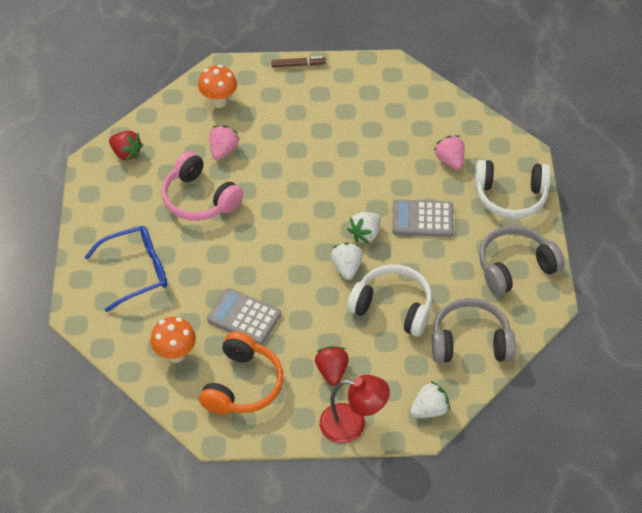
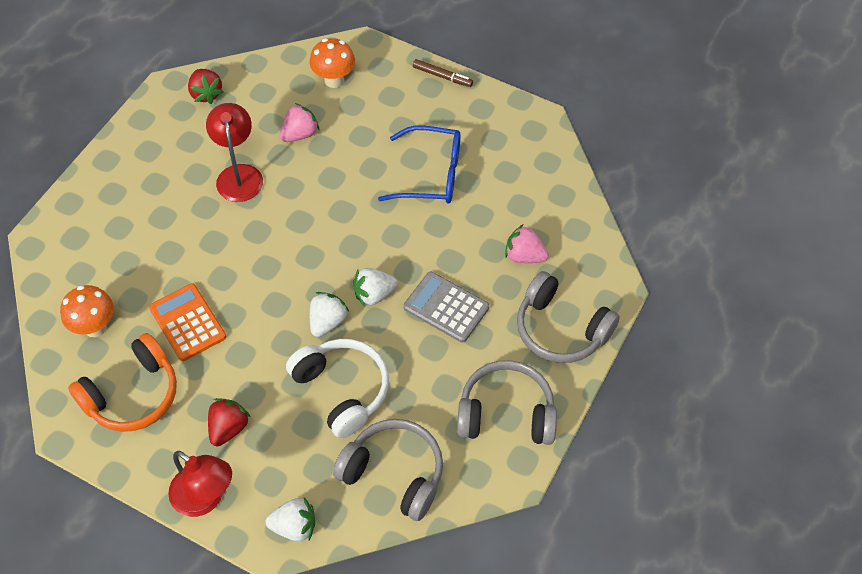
camera: 30 degrees right, 5 degrees up
(137, 271) = (124, 221): blue glasses -> blue glasses (431, 174)
(199, 199) = (239, 174): pink headphones -> red lamp
(244, 317) = (188, 322): grey calculator -> orange calculator
(450, 160) = (524, 256): pink strawberry -> pink strawberry turned 75 degrees counterclockwise
(510, 196) = (560, 329): white headphones -> grey headphones

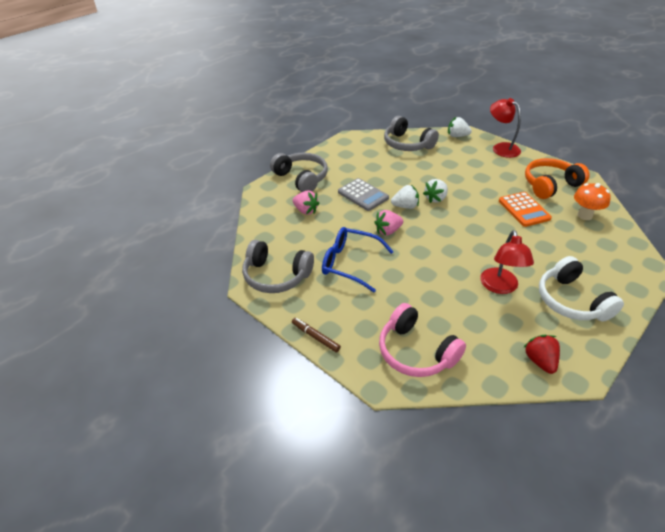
camera: 165 degrees left, 15 degrees down
(228, 428) = (492, 167): red strawberry -> none
(300, 134) = (450, 309): pink strawberry -> pink strawberry (388, 231)
(334, 80) = (416, 352): orange mushroom -> pink headphones
(342, 390) = (429, 172): white headphones -> white headphones (571, 301)
(506, 413) = (345, 155): grey headphones -> grey headphones (276, 276)

